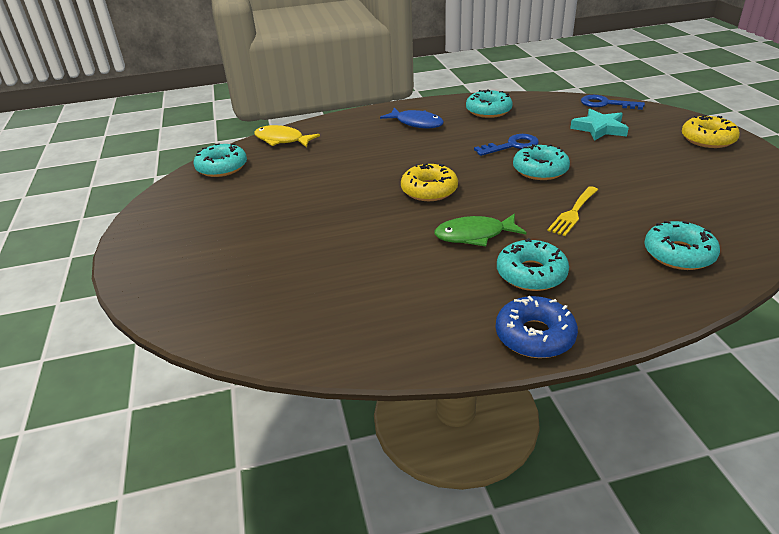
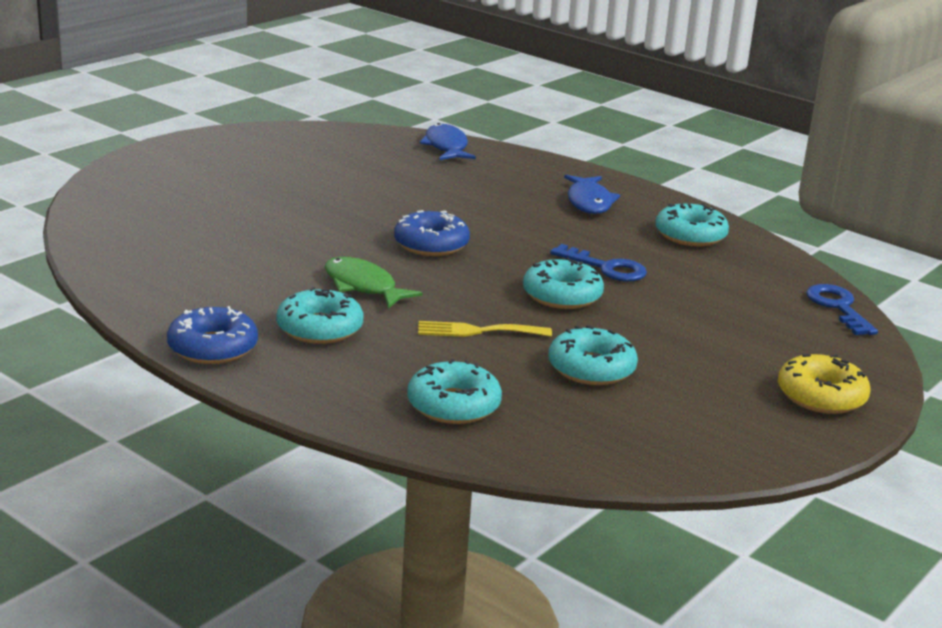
camera: 50 degrees right, 10 degrees down
(222, 167) = (351, 137): turquoise donut -> turquoise donut (591, 368)
(282, 140) = (446, 147): yellow fish -> blue fish
(429, 190) = (431, 244): yellow donut -> blue donut
(599, 128) = (742, 314): turquoise star -> none

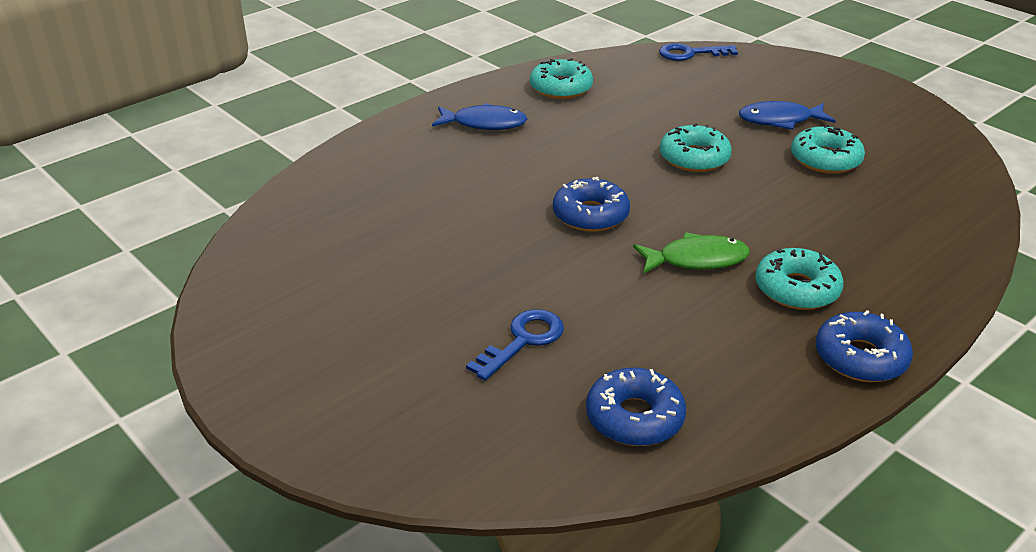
camera: 80 degrees left, 10 degrees up
(143, 253) = (634, 417): none -> blue donut
(363, 286) = (696, 260): green fish -> green fish turned 150 degrees counterclockwise
(446, 147) = (316, 187): blue fish -> blue fish (780, 120)
(453, 405) = (914, 226): turquoise donut -> none
(477, 331) = (776, 204): yellow fork -> none
(606, 268) = (634, 132): blue key -> blue key (523, 341)
(821, 396) = (833, 81): yellow donut -> none

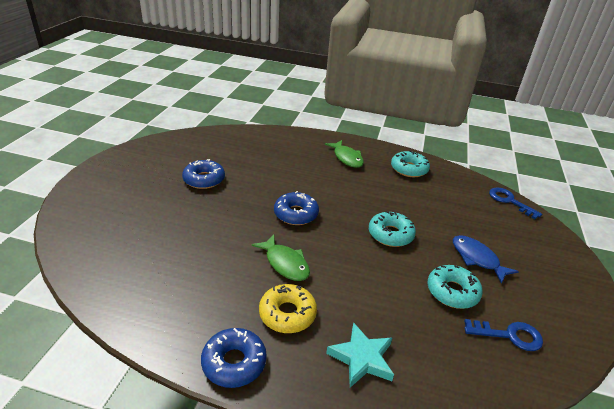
camera: 55 degrees right, 0 degrees up
(484, 124) = (347, 158): blue fish -> green fish
(523, 341) = (172, 224): blue key -> blue key (509, 335)
(634, 417) = (129, 278): blue donut -> blue donut (204, 179)
(796, 289) = (287, 314): turquoise donut -> yellow donut
(897, 259) = (362, 358): none -> turquoise star

